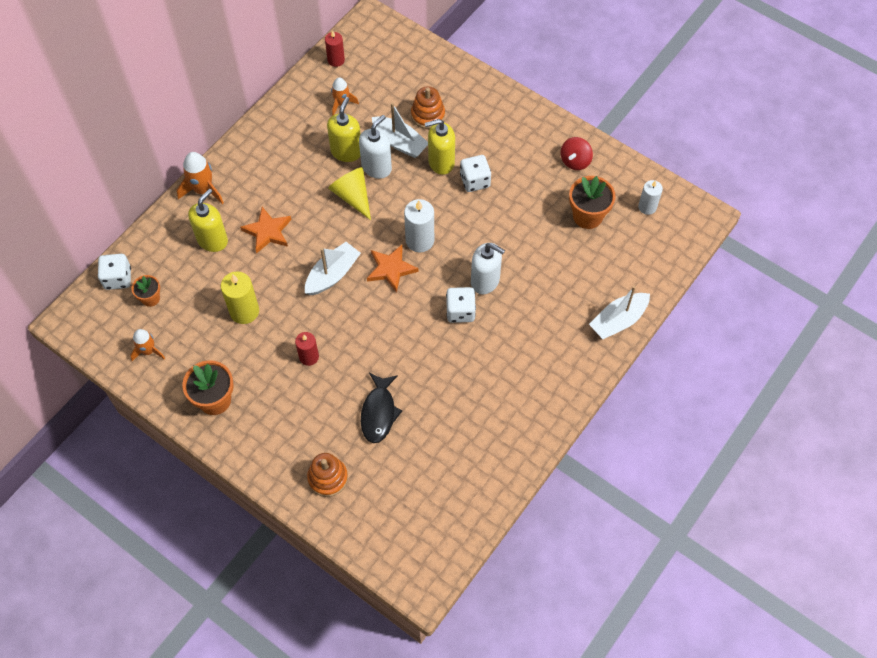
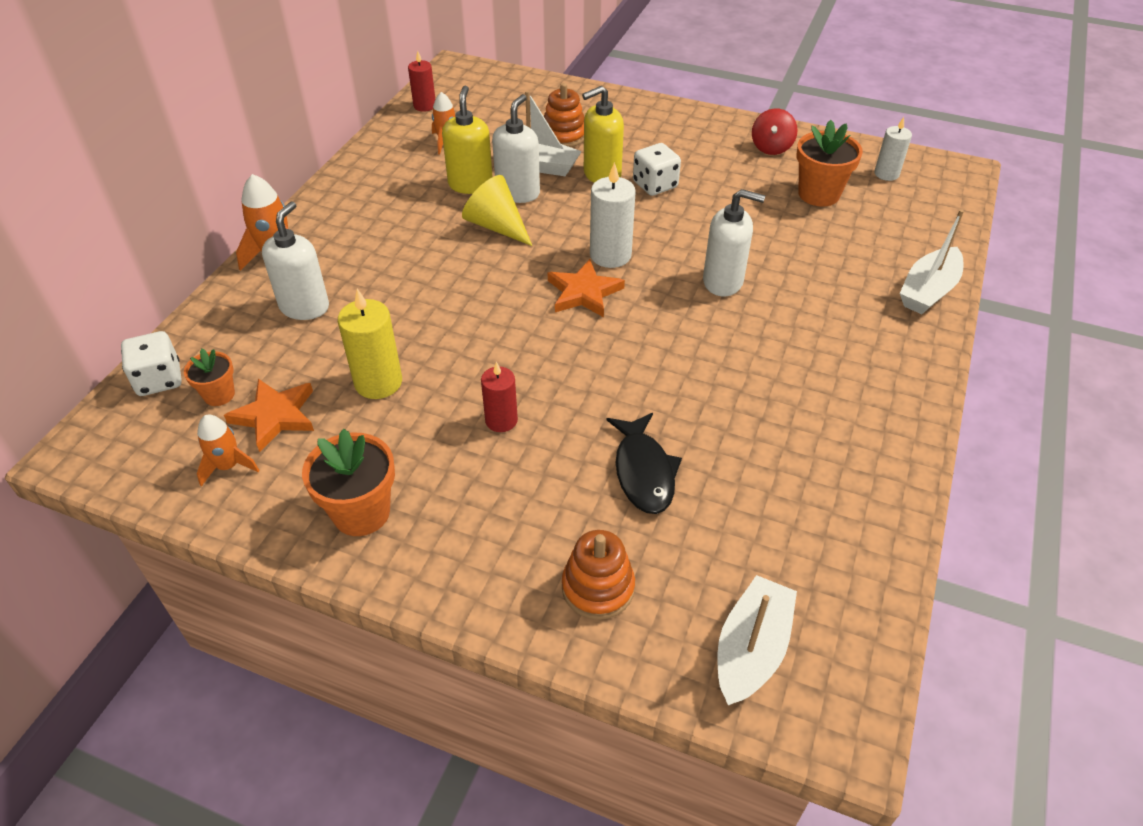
camera: 15 degrees left, 15 degrees down
(212, 240) = (304, 307): yellow soap dispenser -> white soap dispenser
(267, 232) = (386, 283): orange star -> orange star (275, 416)
(332, 274) = (500, 314): white boat -> white boat (751, 649)
(460, 311) = (706, 321): white dice -> none

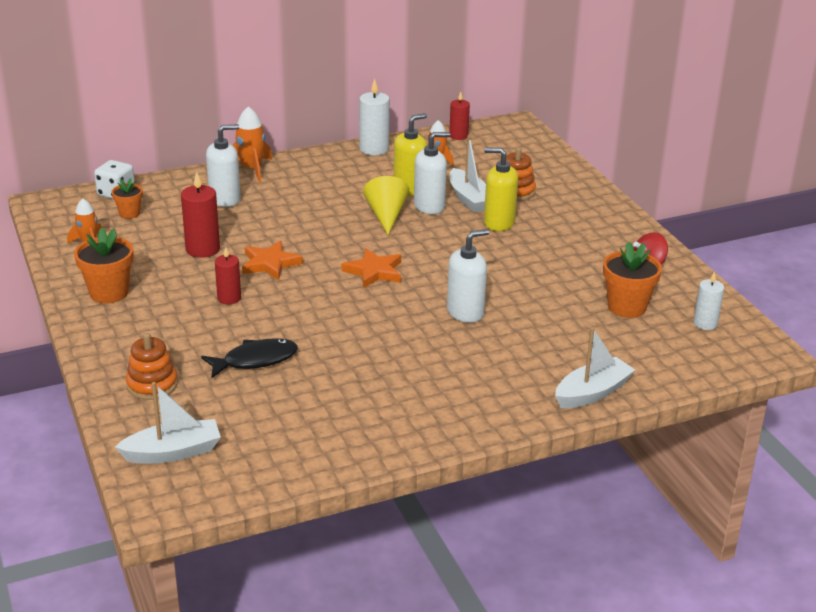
camera: 45 degrees right, 15 degrees down
(275, 416) = (137, 235): orange star -> orange star (270, 264)
(378, 382) = (202, 249): yellow candle -> red candle
(610, 255) = (424, 263): white candle -> white candle (374, 149)
(643, 472) = (255, 360): black fish -> black fish turned 150 degrees counterclockwise
(655, 185) = (522, 245): white dice -> none
(723, 282) = (465, 312): white soap dispenser -> white soap dispenser turned 90 degrees counterclockwise
(928, 291) = (592, 393): white boat -> white boat turned 150 degrees clockwise

